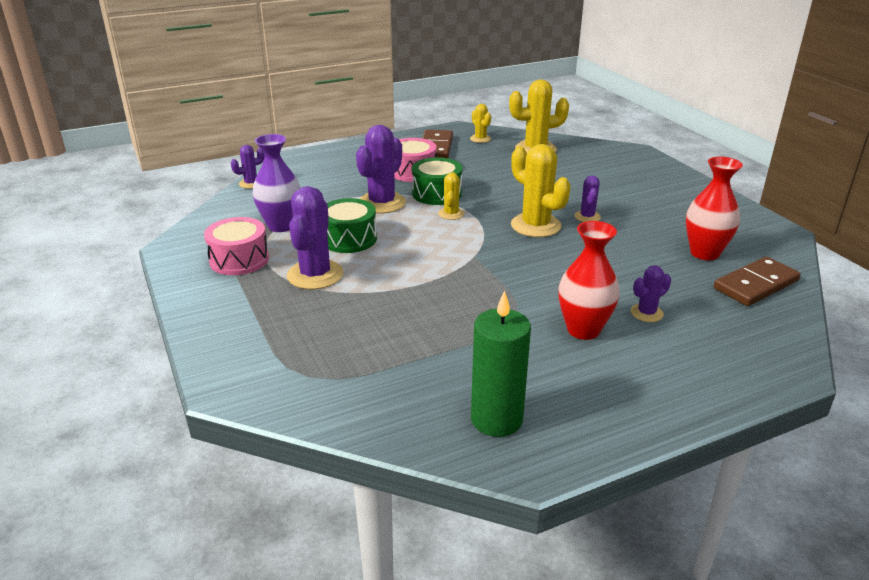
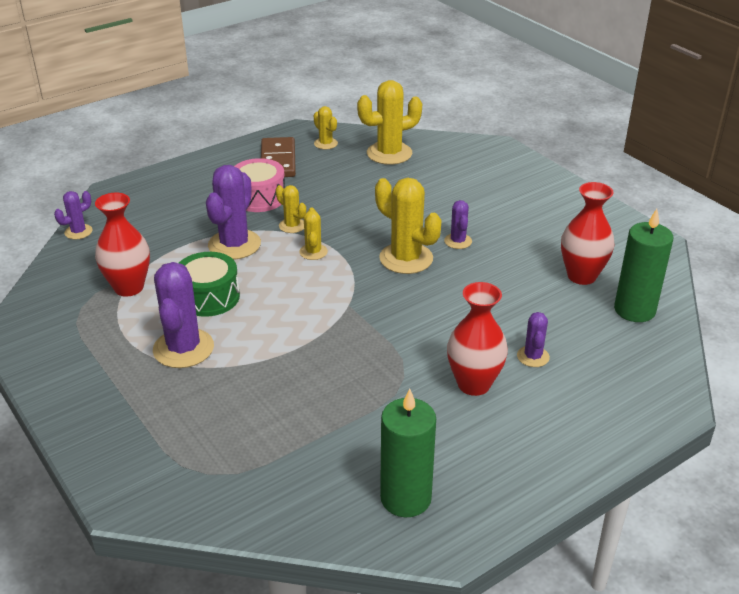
camera: 10 degrees left, 5 degrees up
(239, 260) = (94, 338): pink drum -> none
(281, 226) = (129, 287): purple vase -> red vase
(436, 193) = (292, 226): green drum -> yellow cactus
(646, 313) = (533, 356): purple cactus -> purple cactus turned 45 degrees counterclockwise
(756, 285) = (634, 310): brown domino -> green candle

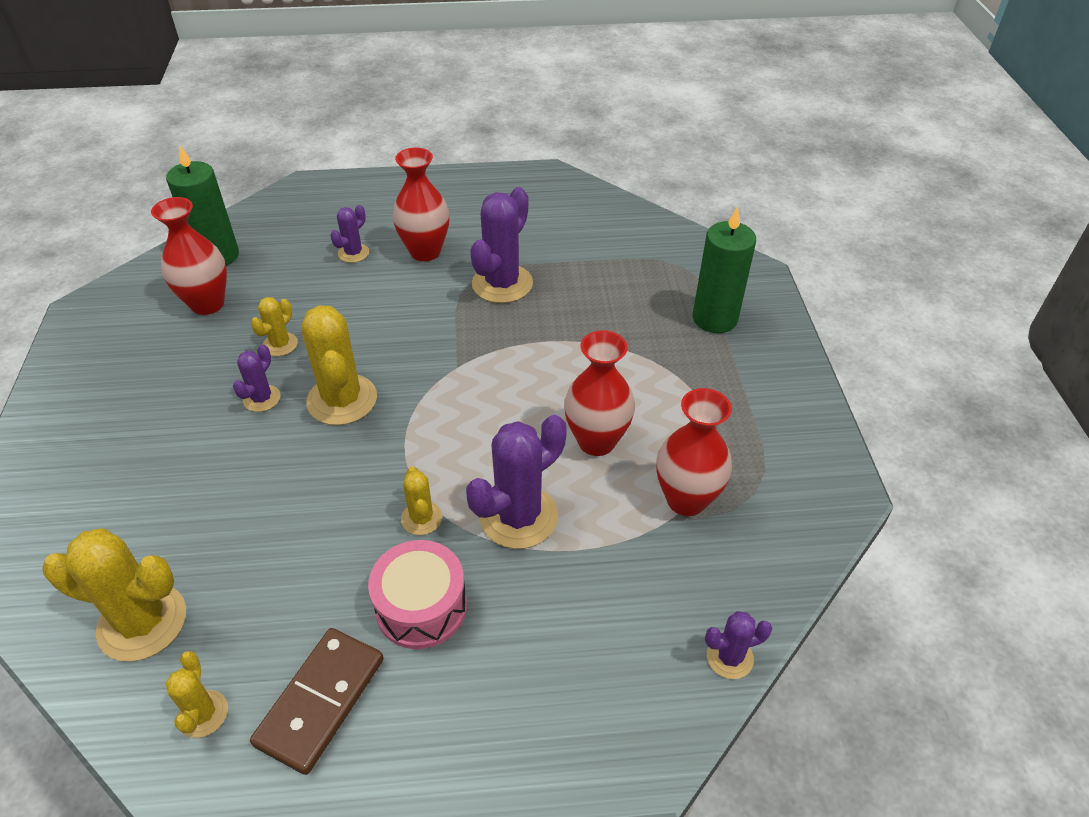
camera: 150 degrees left, 10 degrees up
(183, 348) = (655, 385): purple cactus -> purple cactus (502, 284)
(209, 297) = (596, 441): green drum -> red vase
(313, 252) = (432, 458): yellow cactus -> yellow cactus (280, 344)
(405, 498) = (551, 203): green candle -> green candle (714, 318)

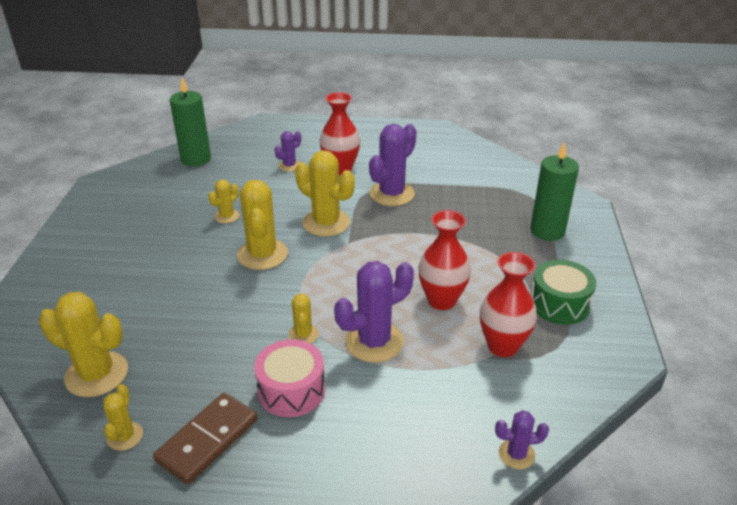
camera: 10 degrees right, 10 degrees down
(207, 304) = (182, 187): red vase -> none
(262, 398) = (207, 248): purple cactus -> none
(421, 339) = (326, 223): none -> yellow cactus
(747, 427) = (559, 304): none -> green drum

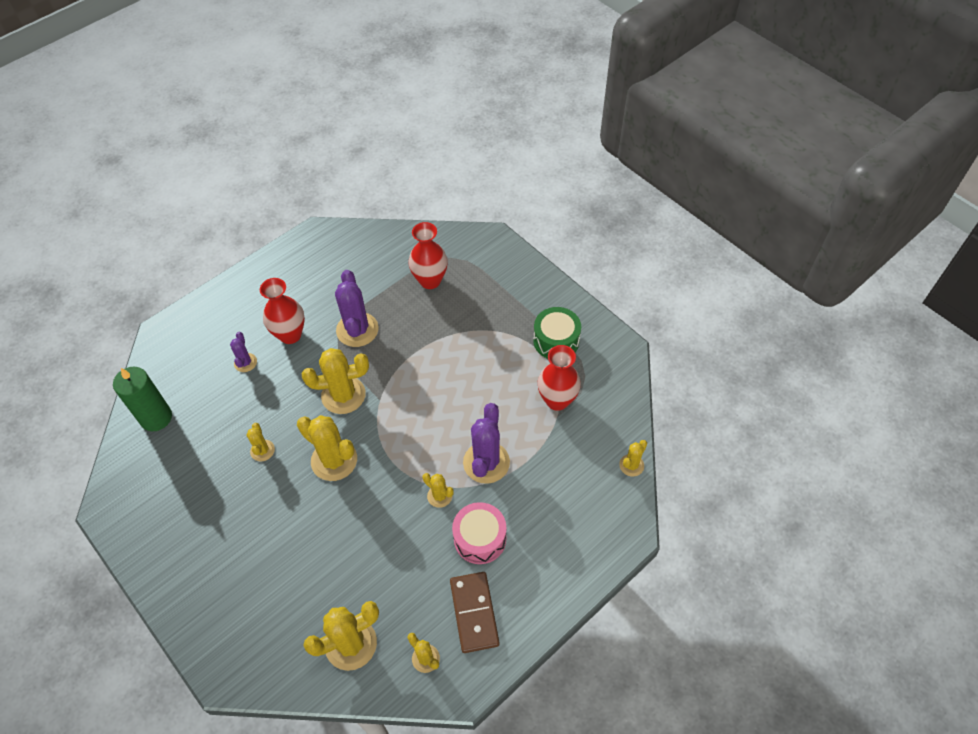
camera: 45 degrees left, 20 degrees up
(441, 300) = (490, 396): red vase -> red vase (430, 280)
(516, 454) = (631, 465): purple cactus -> yellow cactus
(547, 231) = (492, 283): green candle -> none

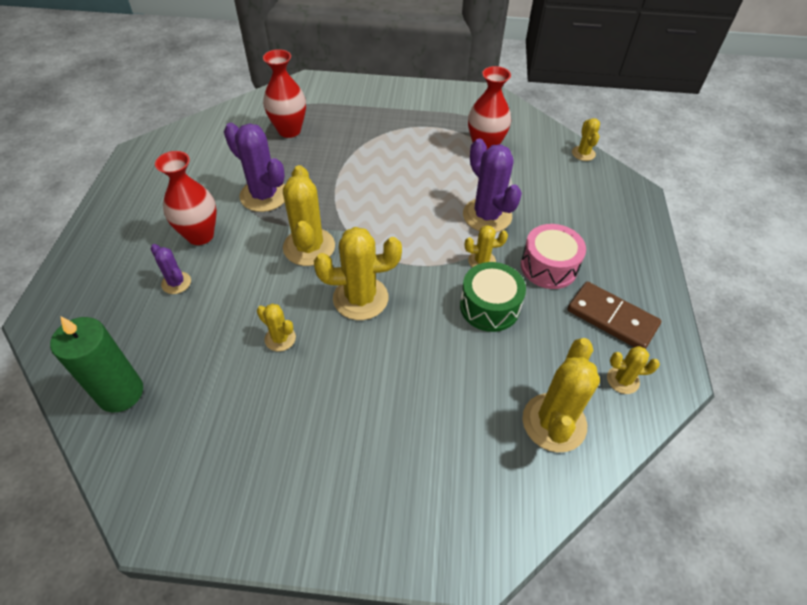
camera: 45 degrees left, 5 degrees down
(343, 395) = (309, 247): yellow cactus -> yellow cactus turned 45 degrees counterclockwise
(556, 340) = (437, 114): green drum -> green drum (489, 307)

